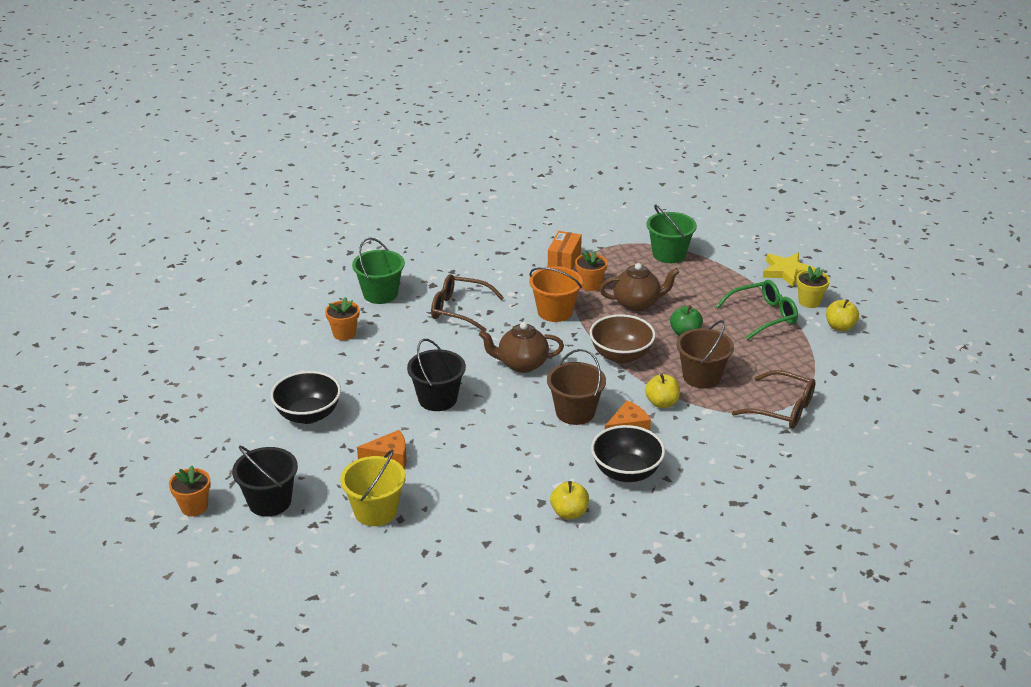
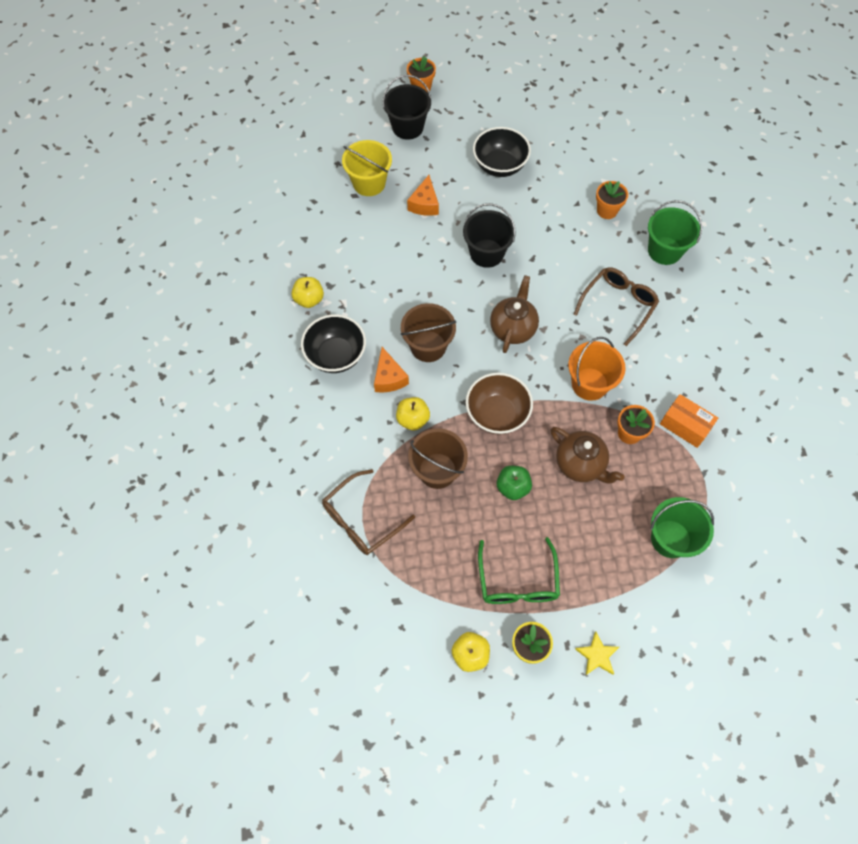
camera: 110 degrees right, 30 degrees up
(637, 303) = (580, 464): brown teapot -> brown teapot turned 60 degrees counterclockwise
(787, 272) = (597, 655): yellow star -> yellow star, size x0.66

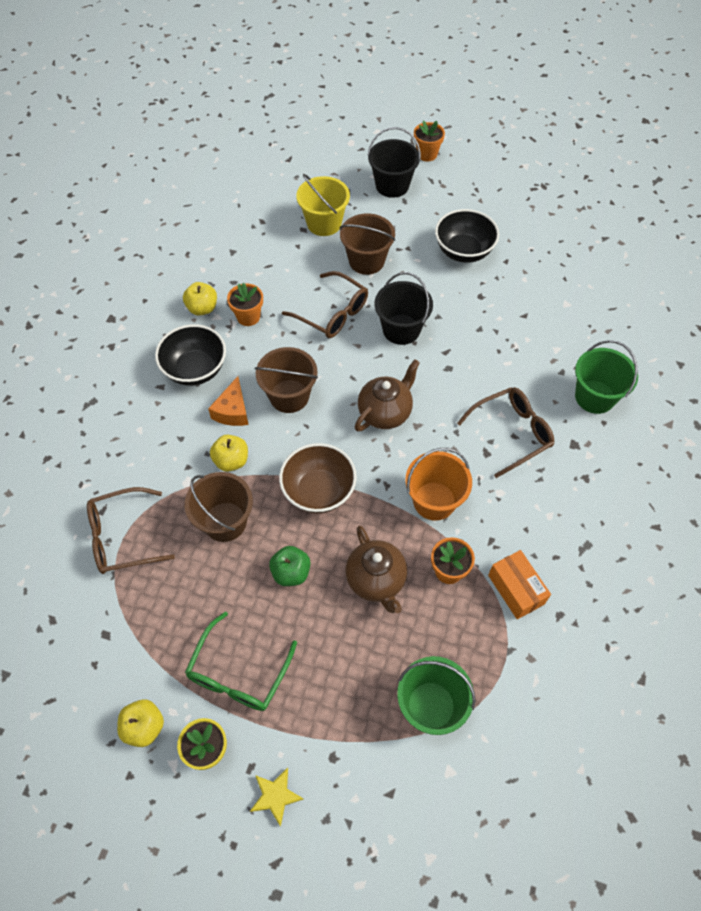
camera: 25 degrees right, 5 degrees down
(422, 261) = (332, 313): none -> brown glasses
(424, 204) = (366, 261): orange cheese -> brown bucket
(607, 210) = (553, 334): orange flower pot -> orange flower pot (248, 317)

